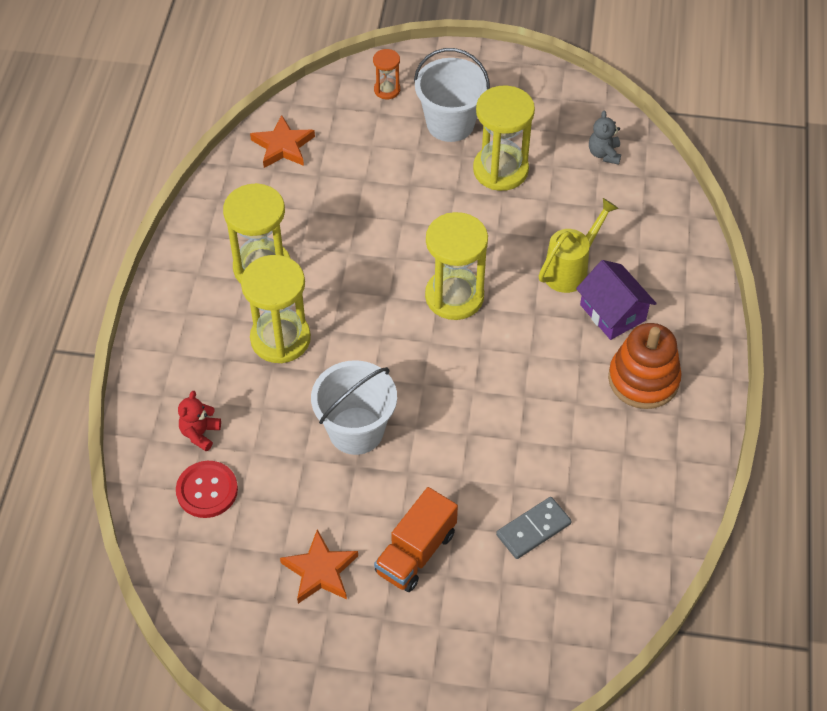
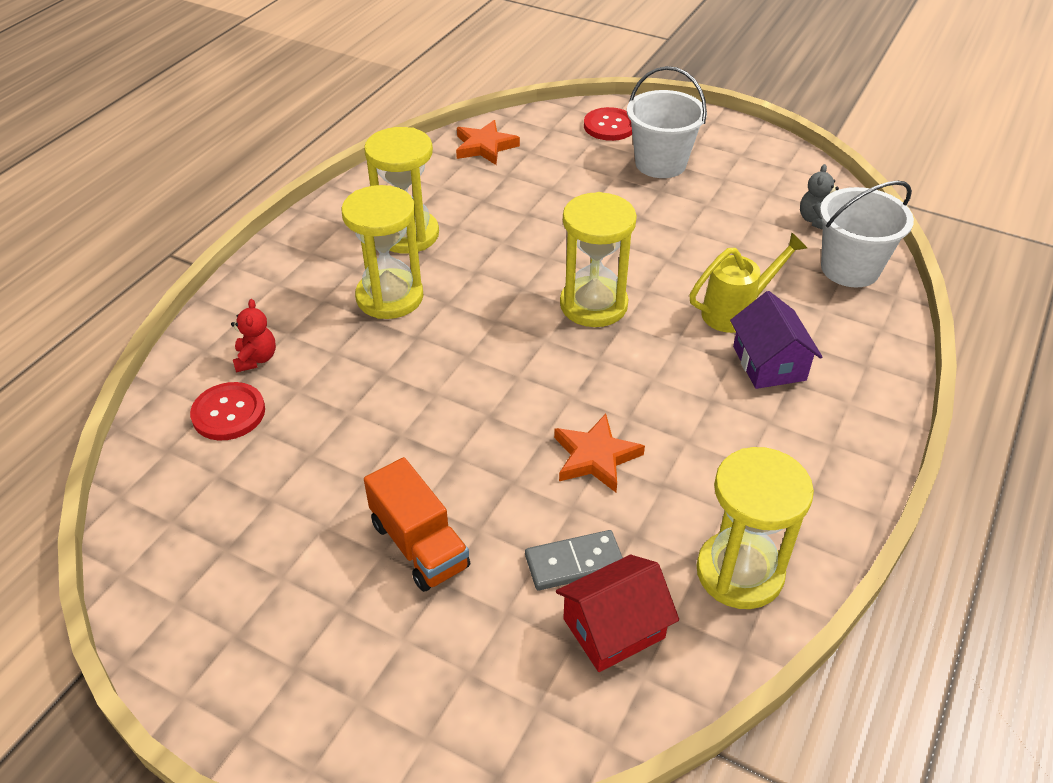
camera: 20 degrees right, 10 degrees down
(200, 433) = (256, 359): red teddy bear -> red teddy bear turned 135 degrees clockwise
(320, 571) = (298, 531): orange star -> orange star (595, 457)
(356, 430) = (420, 400): white bucket -> white bucket (850, 268)
(387, 90) = (609, 126): orange hourglass -> red button
(416, 552) = (419, 545): orange truck -> orange truck turned 90 degrees counterclockwise
(500, 170) = (696, 210): yellow hourglass -> yellow hourglass (739, 572)
(580, 569) = (614, 628): none -> red house
(643, 379) = (781, 439): orange stacking toy -> none

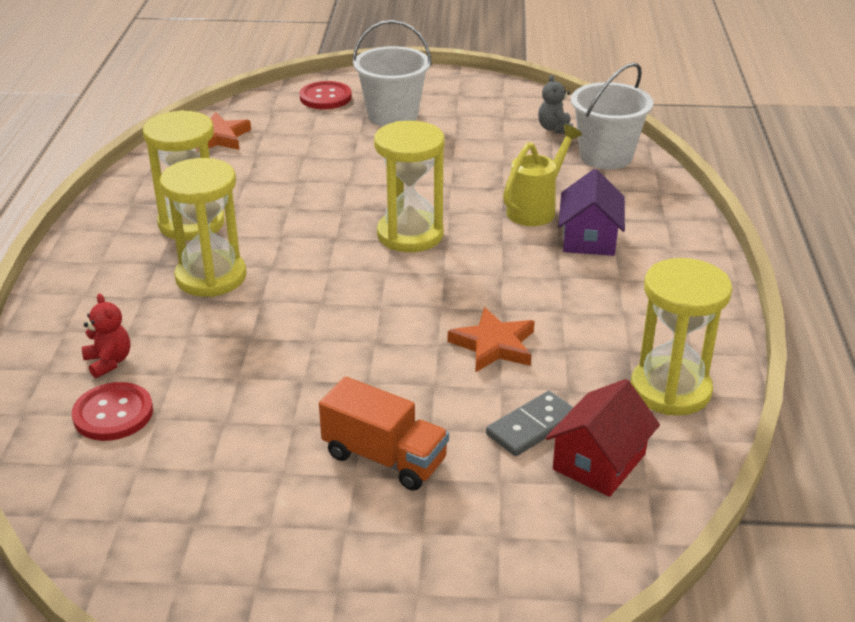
camera: 25 degrees left, 10 degrees down
(769, 363) = (589, 238): purple house -> purple house turned 45 degrees clockwise

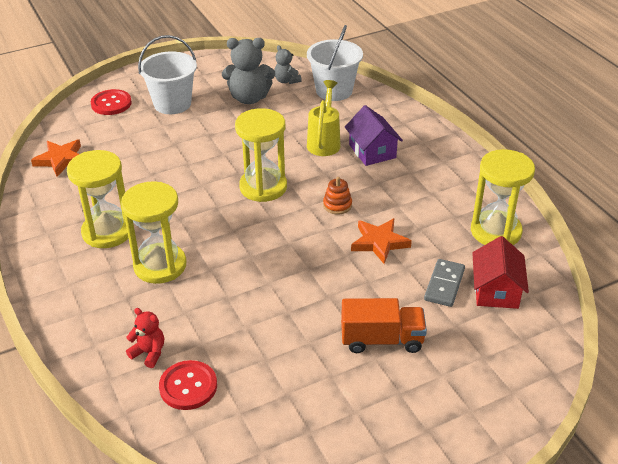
camera: 30 degrees left, 5 degrees up
(482, 284) = (337, 205): none -> orange stacking toy
(489, 135) = (249, 98): none -> grey teddy bear

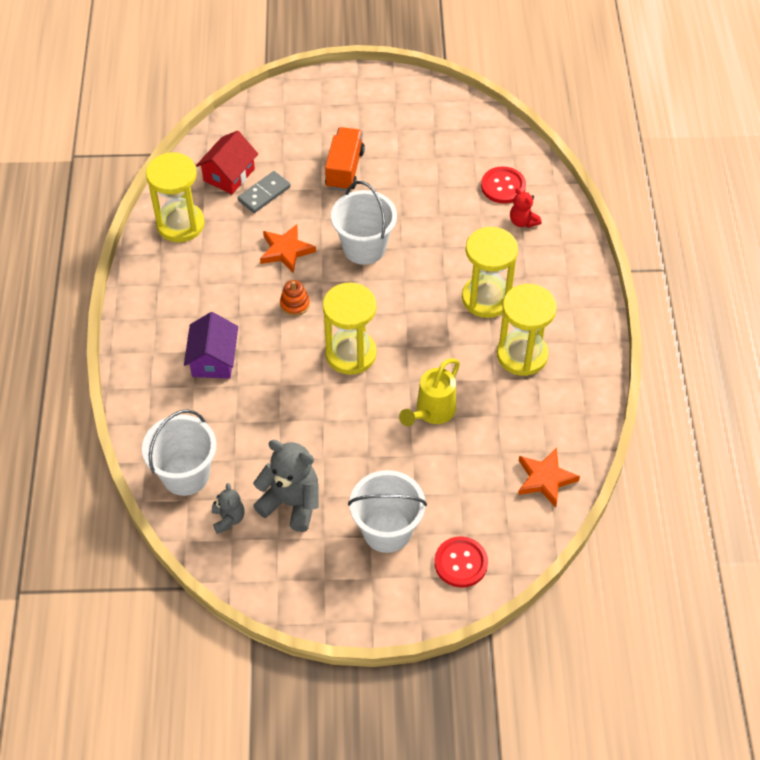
camera: 155 degrees left, 15 degrees up
(306, 270) = (364, 247): none -> white bucket
(324, 142) = (252, 393): yellow watering can -> yellow watering can (431, 413)
(382, 340) = (345, 169): orange truck -> orange truck turned 75 degrees clockwise

